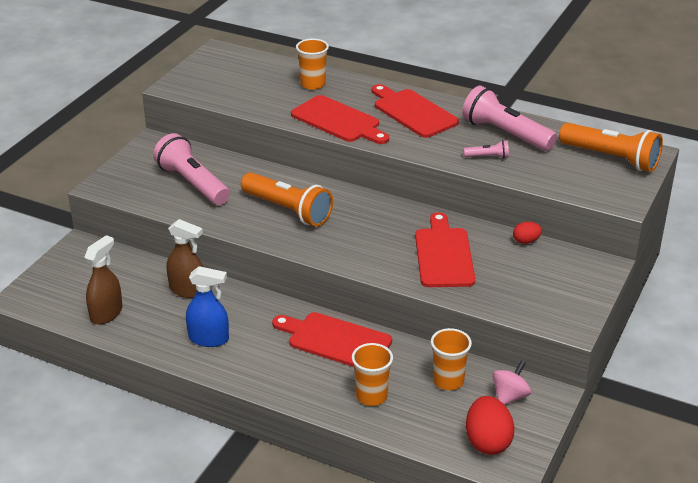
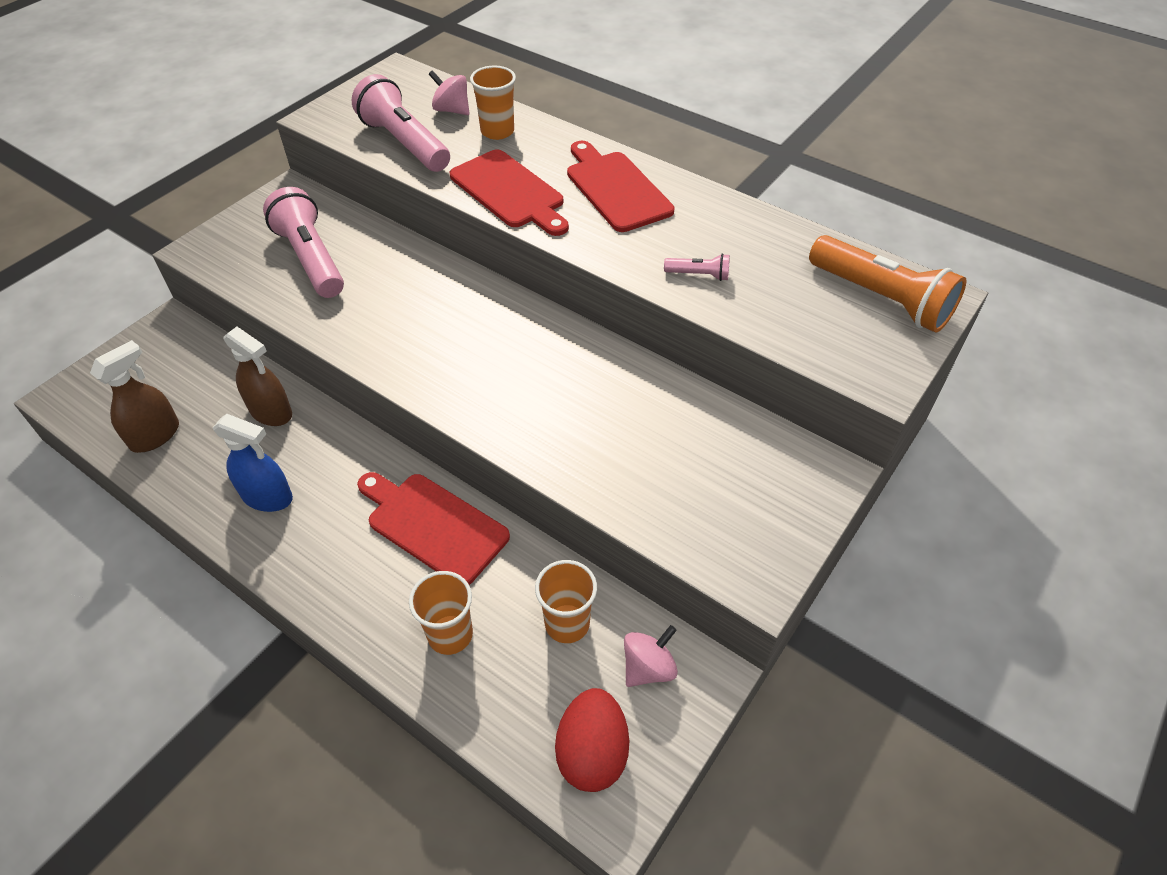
camera: 10 degrees right, 15 degrees up
(272, 73) = (452, 110): none -> pink spinning top
(288, 210) = (417, 316): orange flashlight -> none
(443, 255) = (604, 420): red cutting board -> none
(505, 134) = (735, 238): pink flashlight -> pink flashlight (404, 143)
(526, 241) = (729, 412): red egg -> none

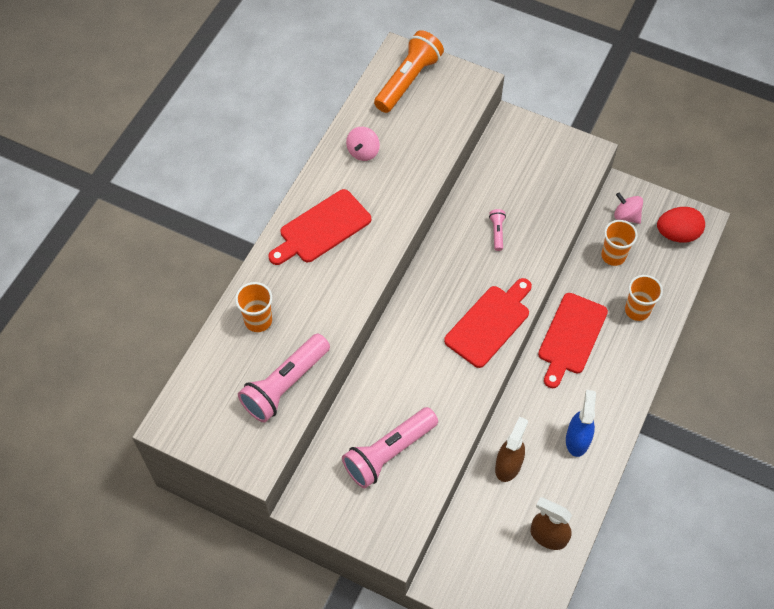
camera: 100 degrees left, 10 degrees up
(452, 110) = (230, 362): pink spinning top -> pink spinning top (363, 152)
(509, 192) = (338, 295): red cutting board -> red cutting board (489, 323)
(698, 275) = (406, 172): pink flashlight -> pink flashlight (497, 232)

